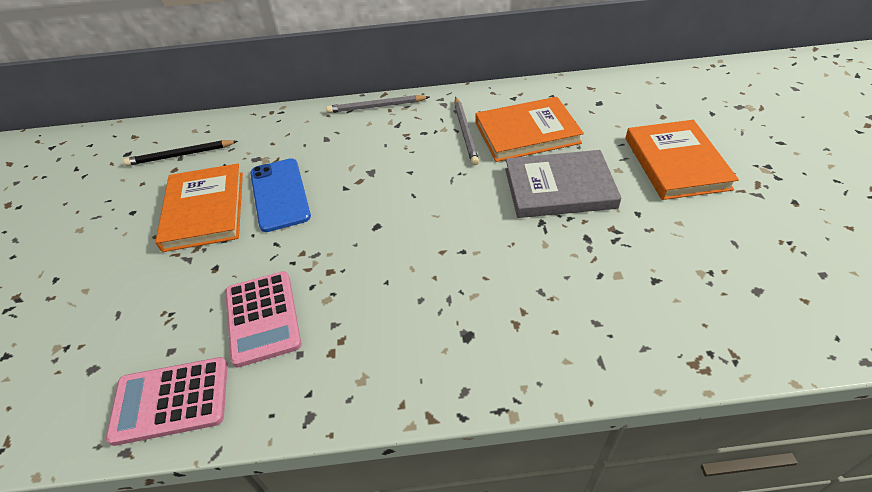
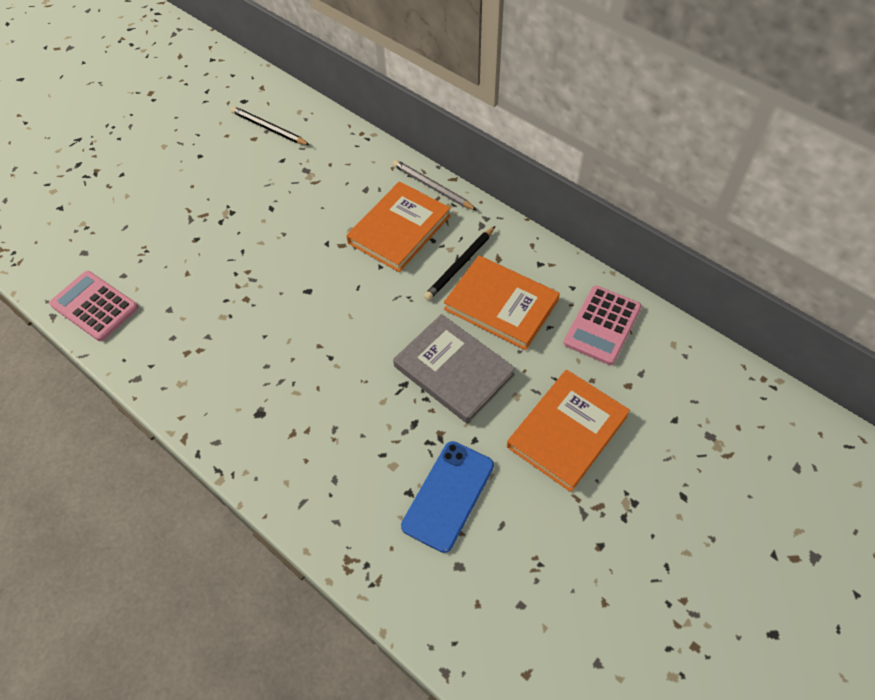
camera: 45 degrees right, 10 degrees up
(204, 210) = (234, 189): orange book -> orange book (399, 229)
(262, 318) = (181, 297): pink calculator -> pink calculator (602, 325)
(279, 194) = (285, 214): blue phone -> blue phone (448, 495)
(465, 132) = (460, 265): grey pencil -> black pencil

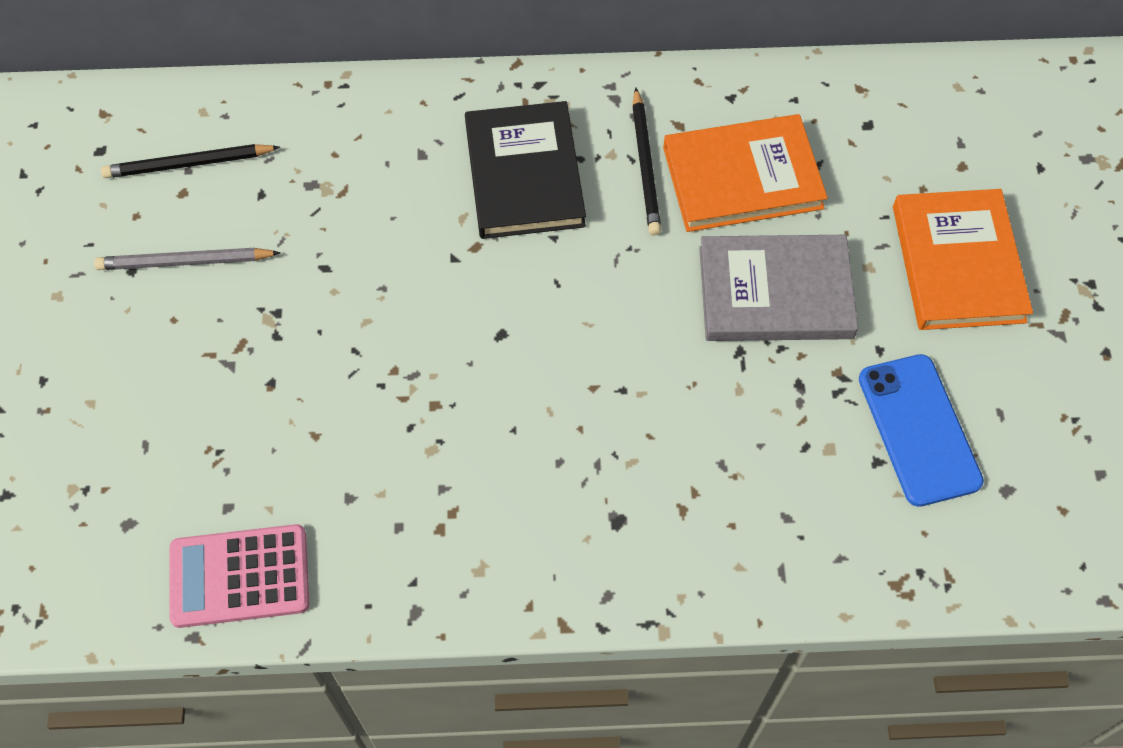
camera: 45 degrees left, 5 degrees up
(399, 229) = (524, 174): orange book -> black book
(432, 187) = (503, 92): grey pencil -> grey pencil (185, 262)
(602, 325) = (870, 120): pink calculator -> none

